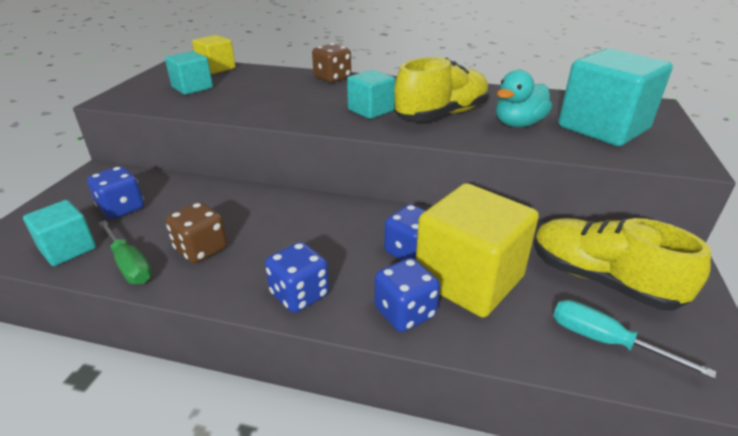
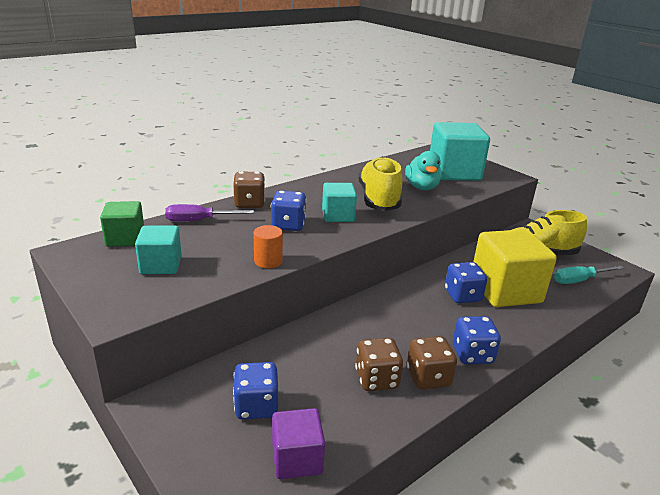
camera: 55 degrees left, 5 degrees down
(68, 249) = (297, 459): turquoise cube -> purple cube
(129, 265) = (363, 425): green screwdriver -> none
(216, 68) = (125, 238): yellow cube -> green cube
(230, 278) = (428, 377): none -> brown dice
(243, 113) = (268, 261): none -> orange cylinder
(275, 75) = (199, 221): none -> purple screwdriver
(405, 312) = (519, 324): blue dice -> blue dice (288, 225)

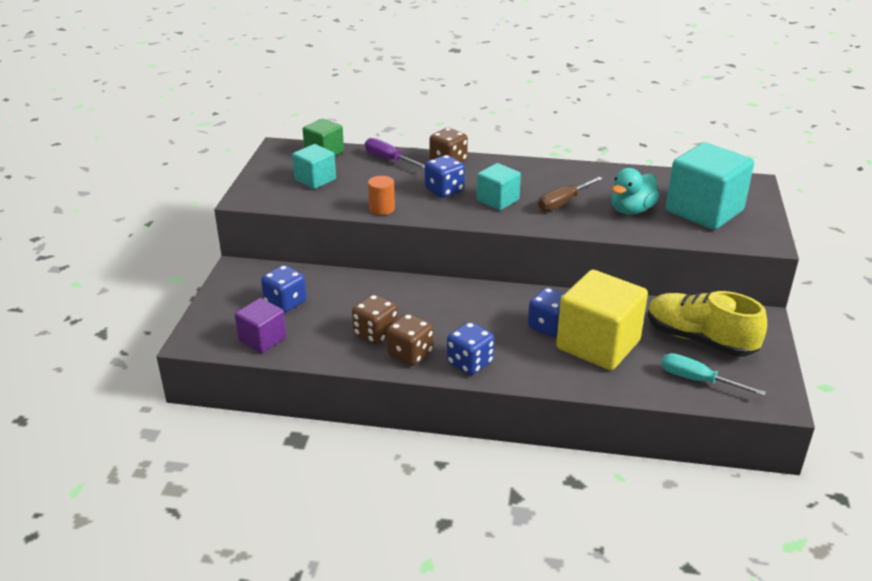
camera: 50 degrees right, 5 degrees up
(379, 199) = (563, 203): yellow shoe -> brown screwdriver

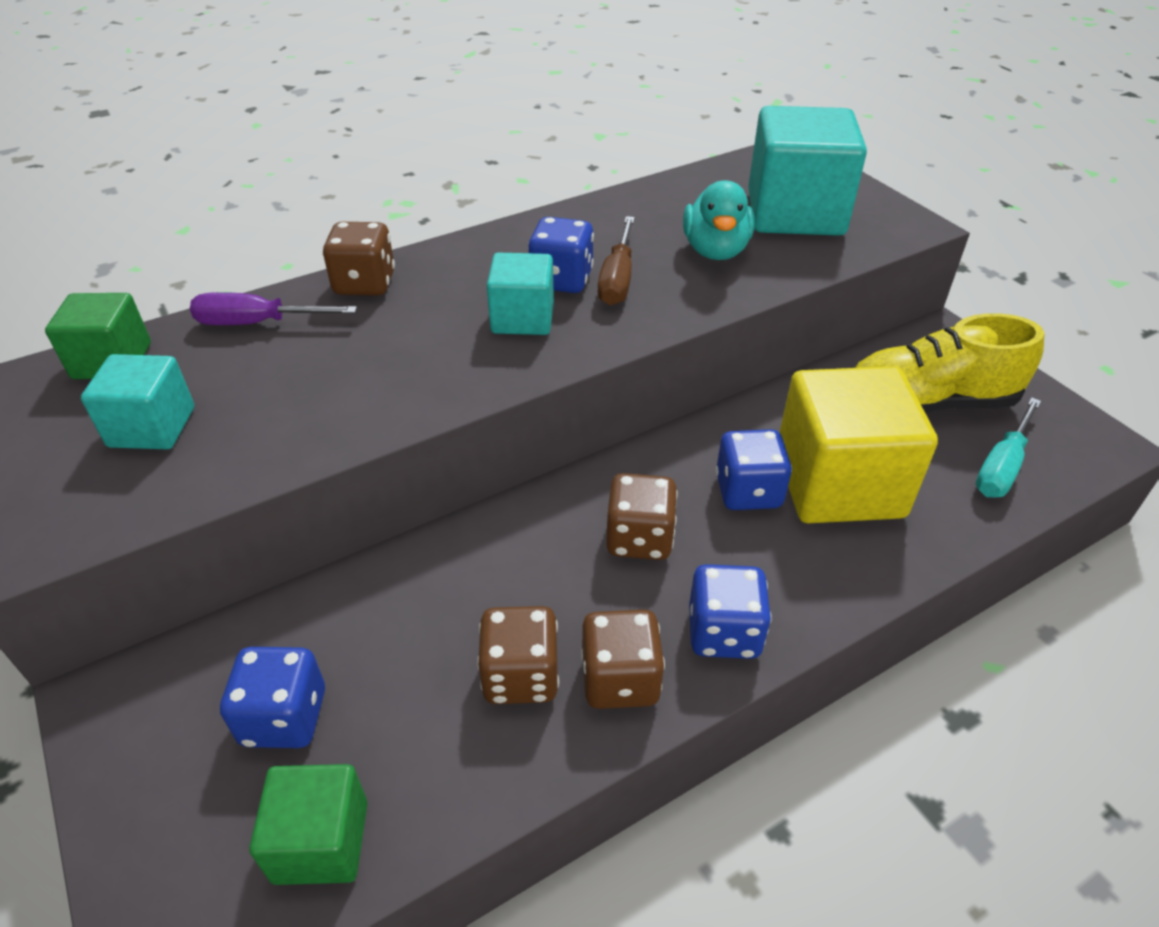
camera: 40 degrees left, 10 degrees up
(262, 339) = (321, 841): purple cube -> green cube
(382, 208) = (350, 426): orange cylinder -> none
(444, 190) = (419, 339): blue dice -> blue dice (561, 280)
(477, 318) = (639, 538): none -> brown dice
(697, 380) = (1001, 467): turquoise screwdriver -> turquoise screwdriver turned 45 degrees counterclockwise

